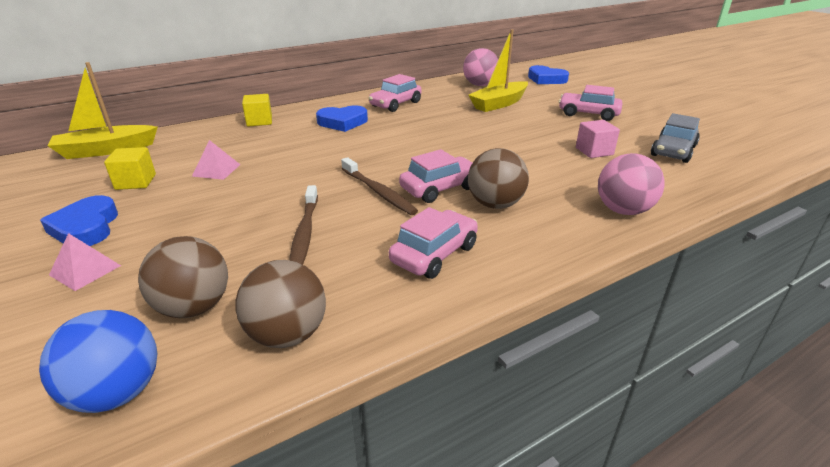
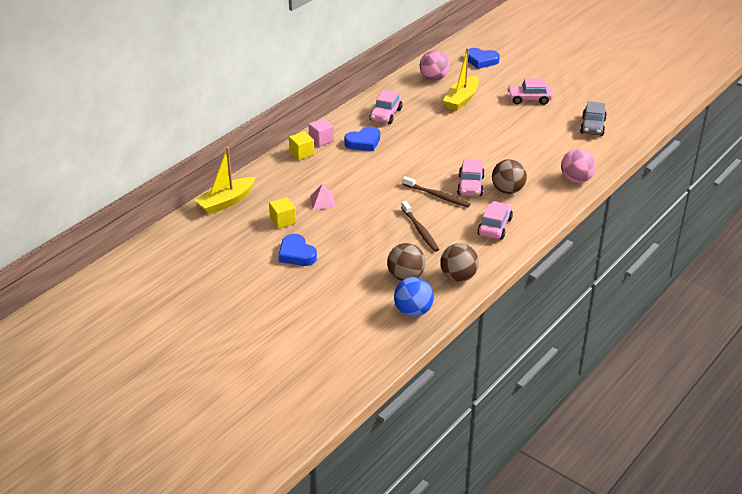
camera: 20 degrees left, 5 degrees up
(85, 270) = (330, 274): pink pyramid -> none
(440, 188) = (470, 186): pink car -> pink car turned 150 degrees clockwise
(594, 151) = (546, 136): pink cube -> pink cube (321, 140)

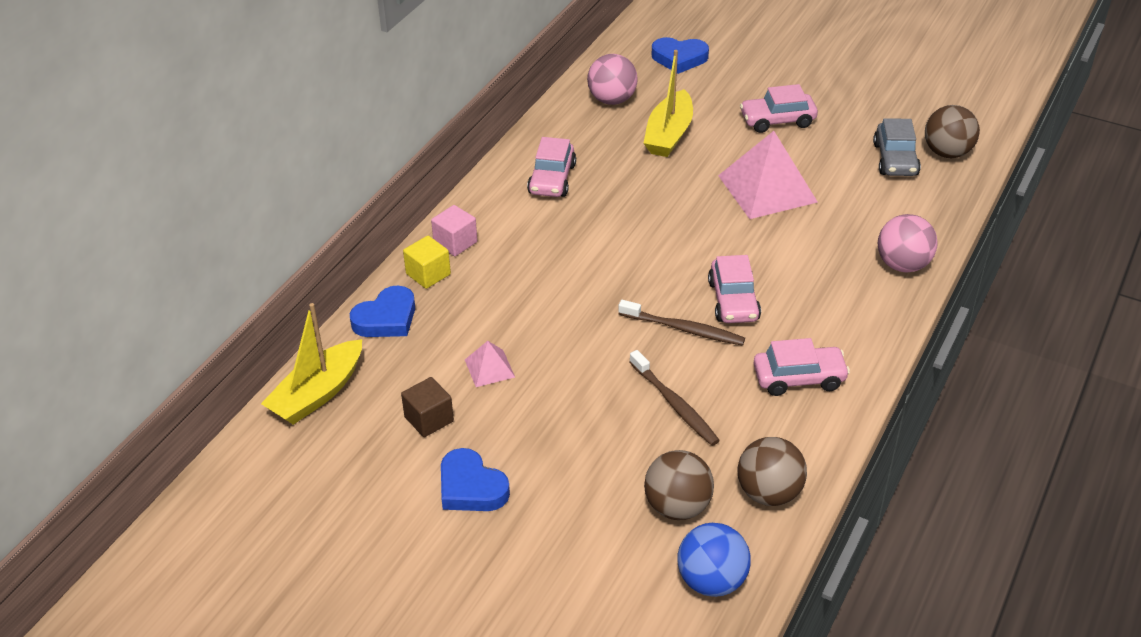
camera: 10 degrees left, 5 degrees up
(283, 221) = (429, 419): yellow cube -> brown cube
(363, 142) = (529, 238): blue heart -> blue heart (386, 318)
(494, 227) = (799, 378): pink car -> pink car turned 75 degrees clockwise
(507, 190) = (798, 301): brown ball -> brown ball (947, 153)
(510, 133) = (767, 188): none -> pink pyramid

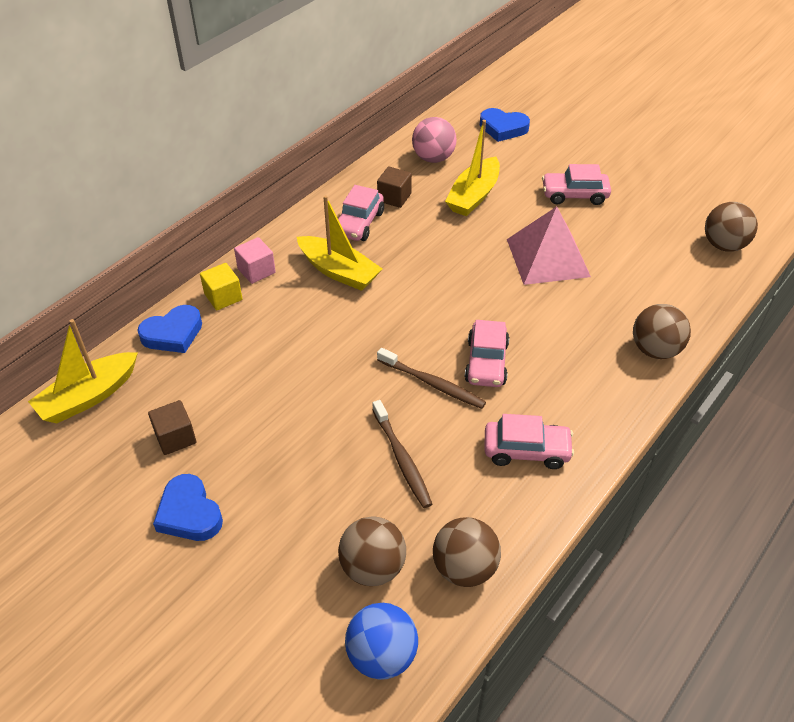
camera: 10 degrees right, 5 degrees up
(489, 368) = (246, 395): pink pyramid -> none
(546, 231) = (339, 271): none -> yellow boat
(582, 147) = (394, 197): none -> brown cube
(895, 159) = (673, 245): grey car -> none
(902, 265) = (655, 350): pink ball -> brown ball

